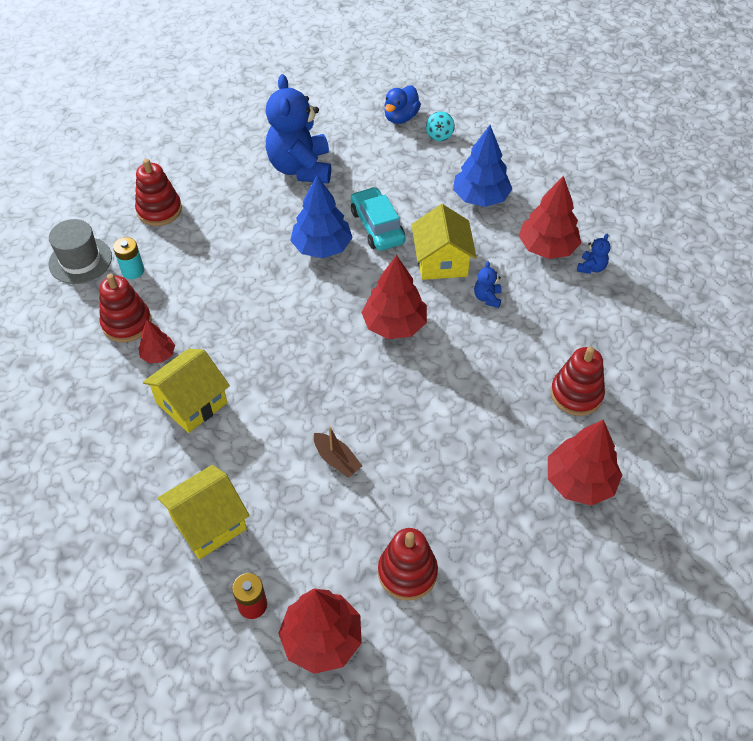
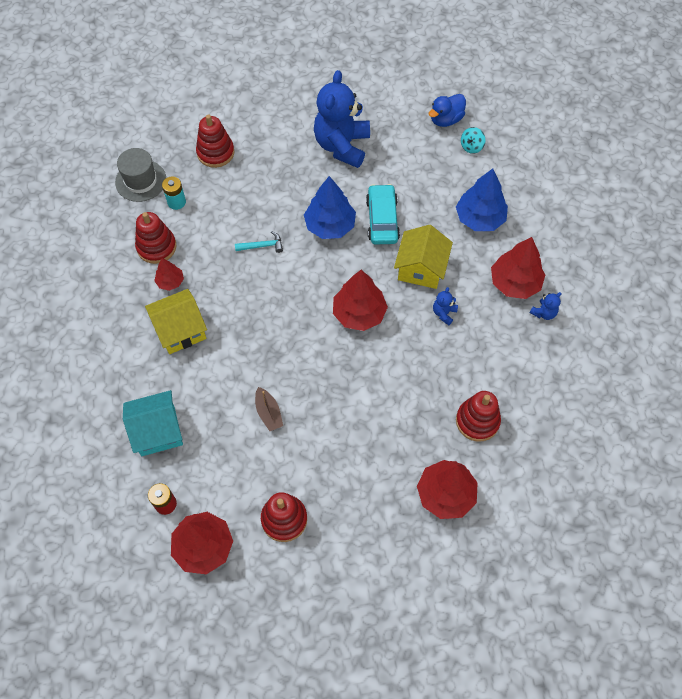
camera: 20 degrees right, 10 degrees up
(208, 523) = (158, 431): yellow house -> turquoise house
(253, 287) = (262, 246): none -> turquoise hammer

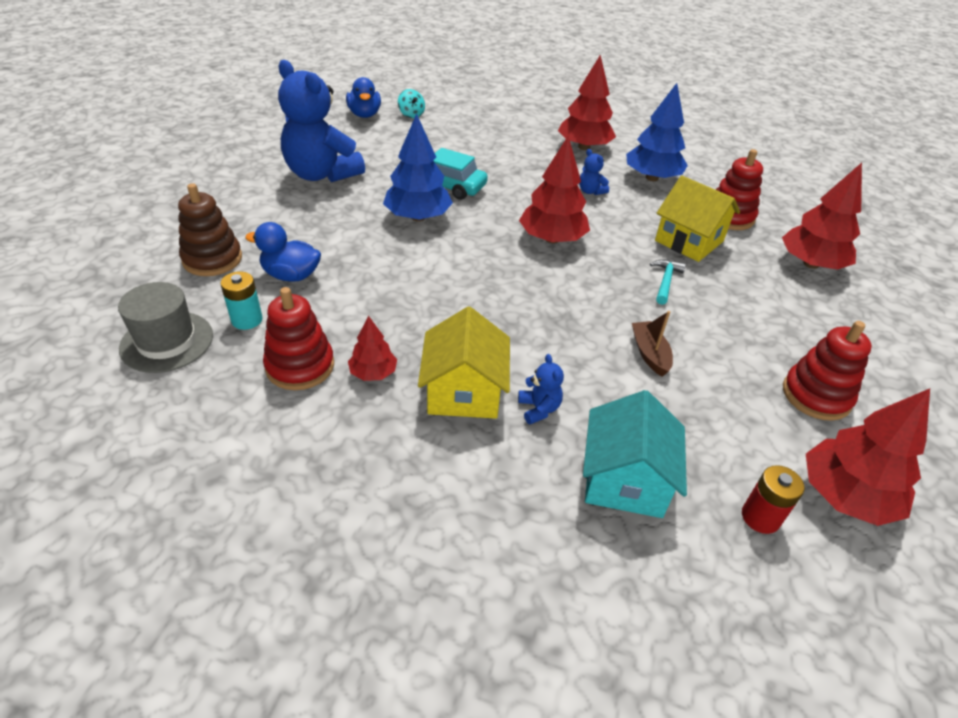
camera: 65 degrees left, 20 degrees down
(215, 153) = (212, 259): red stacking toy -> brown stacking toy
(225, 197) = (291, 275): none -> blue duck
(262, 246) = (396, 272): turquoise hammer -> turquoise hammer (665, 281)
(268, 413) = (649, 354): brown boat -> brown boat turned 105 degrees counterclockwise
(421, 268) = (526, 185): yellow house -> yellow house (689, 241)
(479, 218) = (496, 138): blue tree -> blue tree (652, 178)
(543, 313) = (627, 146): blue teddy bear -> blue teddy bear (539, 409)

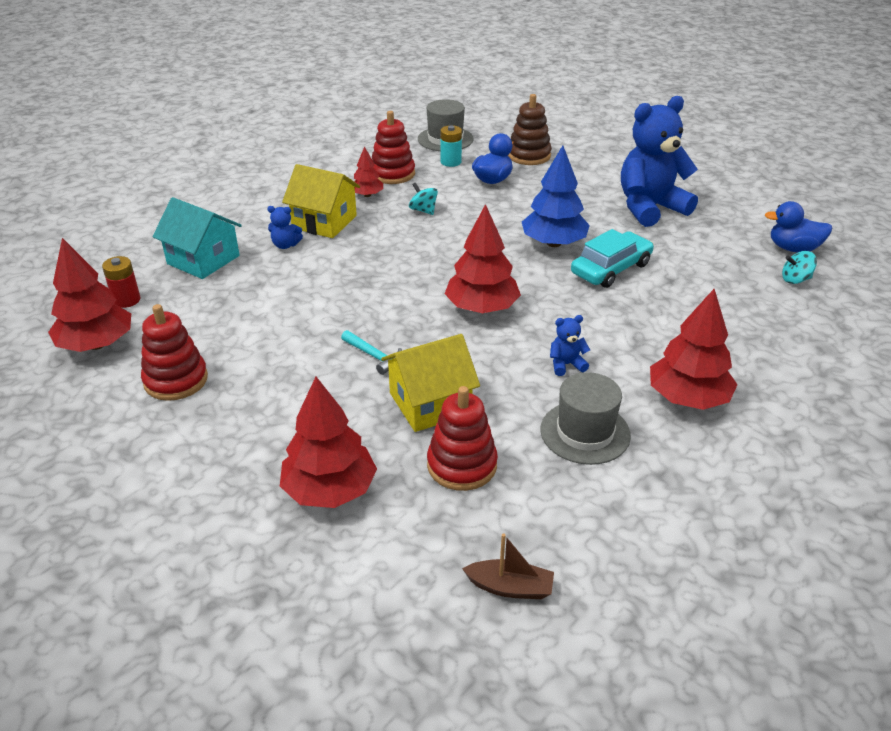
camera: 115 degrees right, 5 degrees down
(392, 313) = (423, 210): none -> turquoise spinning top
(649, 354) = (293, 310): brown boat -> brown boat (510, 587)
(652, 178) = (585, 432): blue tree -> grey hat

